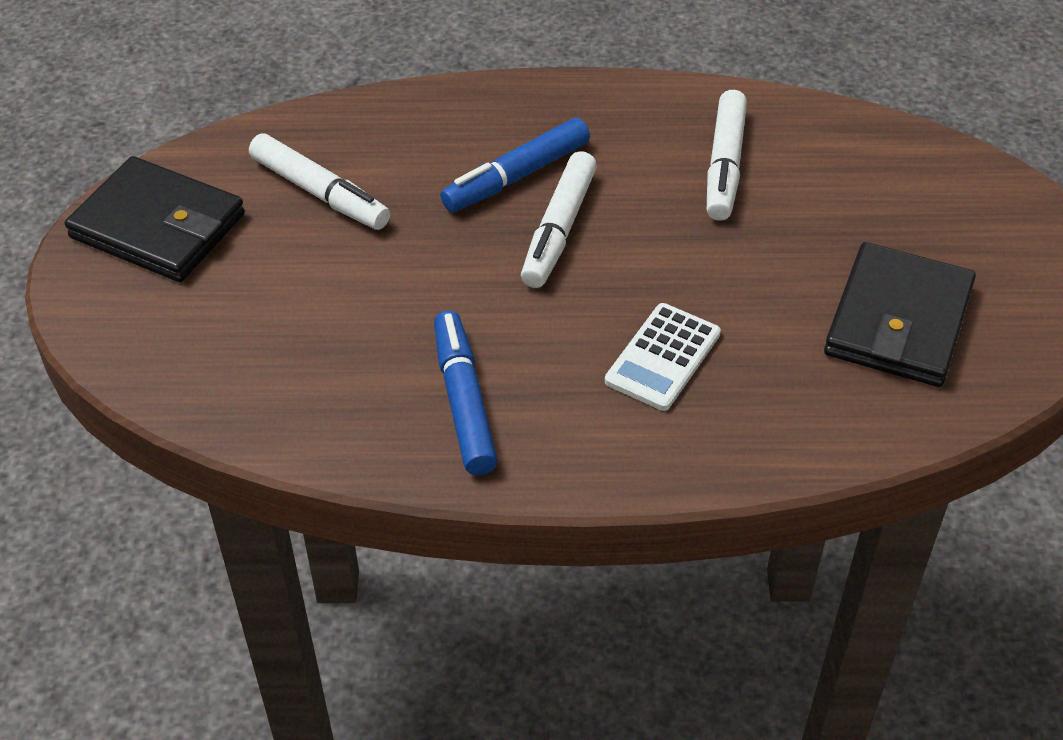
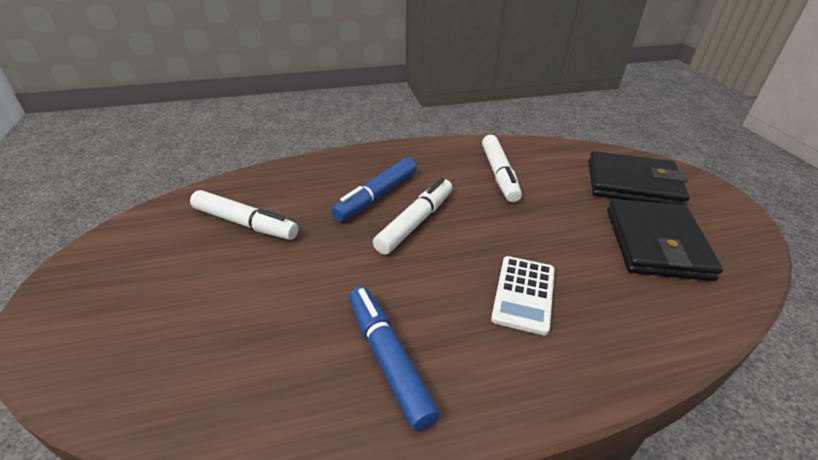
camera: 15 degrees left, 10 degrees down
(158, 226) = (119, 263): black wallet -> black wallet (633, 184)
(559, 229) = (415, 222): white marker -> white marker turned 150 degrees counterclockwise

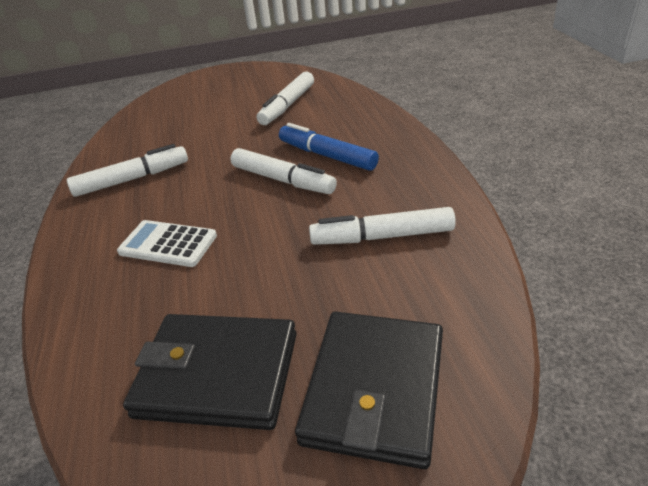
camera: 95 degrees right, 0 degrees up
(388, 359) = (132, 179): blue marker -> white marker

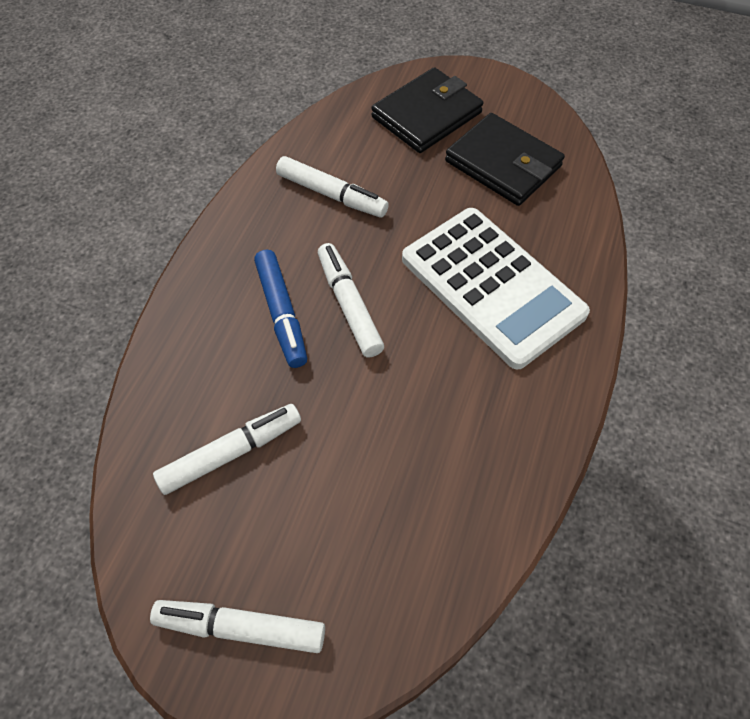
camera: 150 degrees left, 20 degrees up
(132, 179) = (493, 414): white marker -> white marker (241, 628)
(168, 244) = (492, 286): white calculator -> white calculator, size x2.05

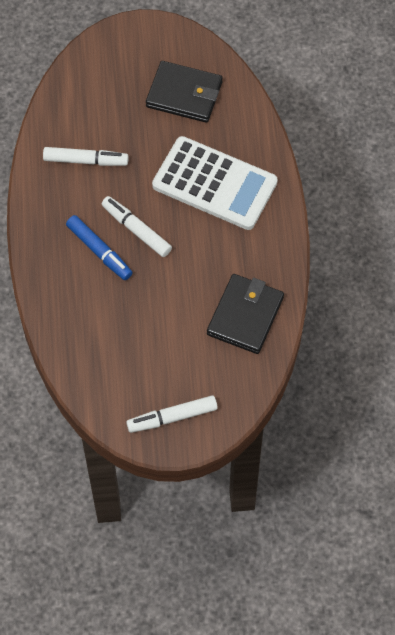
camera: 25 degrees left, 5 degrees up
(231, 453) = (117, 340): white marker -> none
(427, 115) = (117, 75): black wallet -> black wallet (245, 316)

